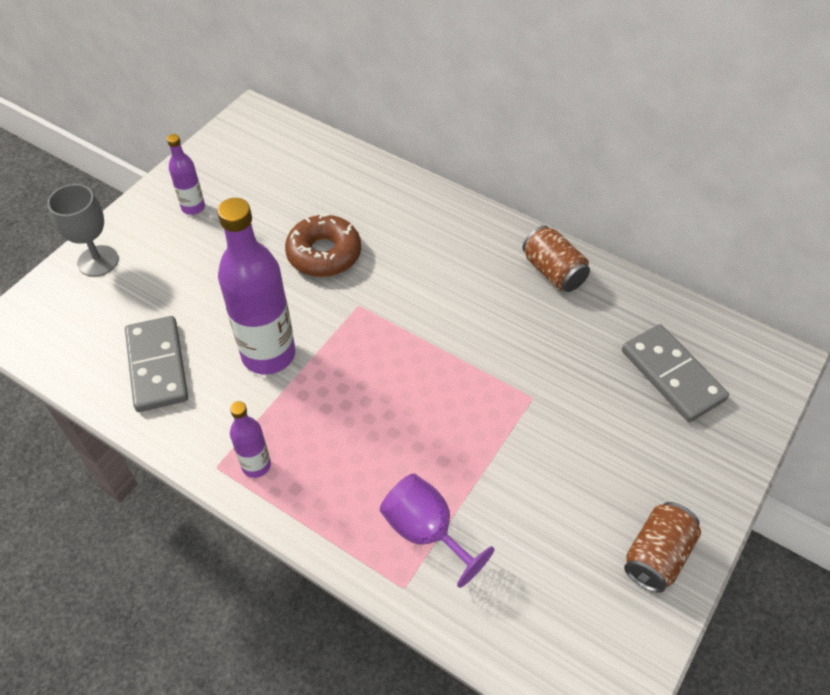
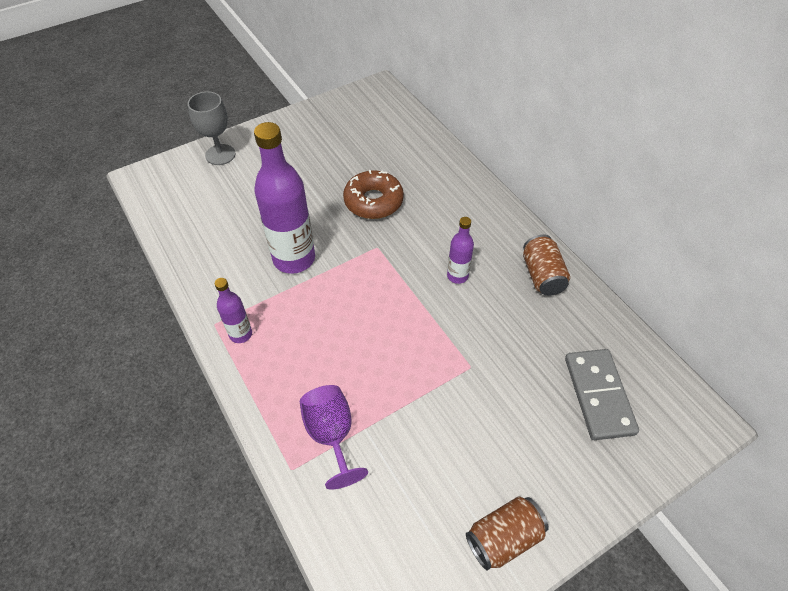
camera: 25 degrees right, 0 degrees up
(157, 366) = (216, 239): grey domino -> none
(193, 207) = (302, 139): purple bottle -> purple bottle (457, 276)

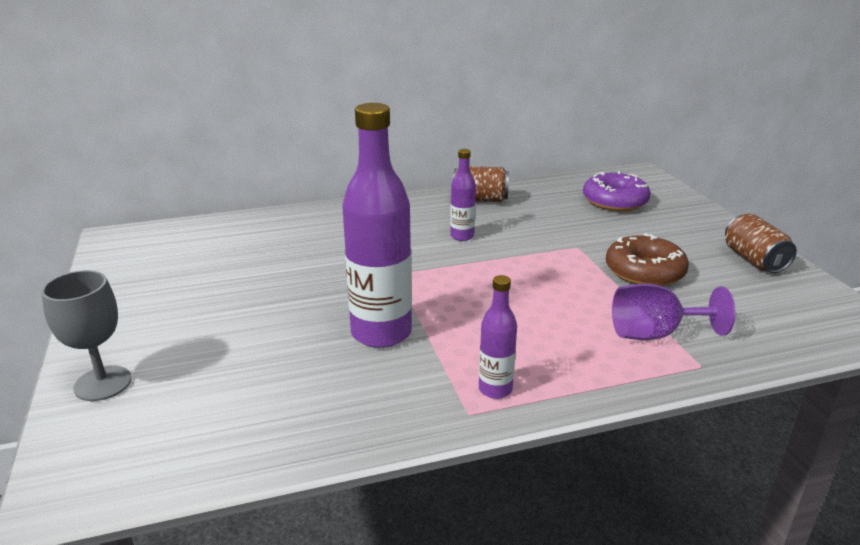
camera: 75 degrees left, 25 degrees down
(373, 201) = (320, 266): brown donut -> brown donut (644, 271)
(599, 395) = (615, 201): grey domino -> purple donut

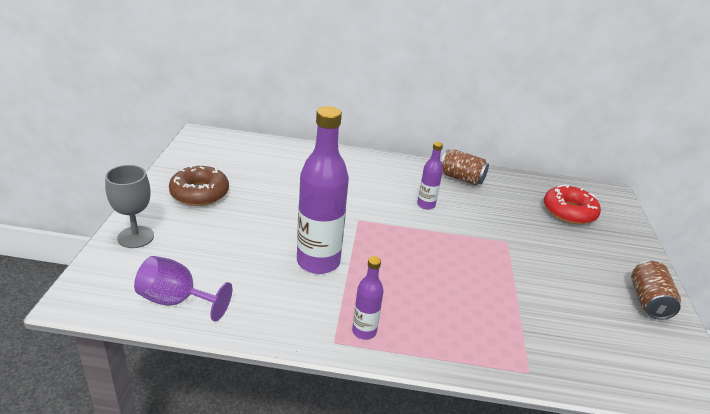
camera: 20 degrees right, 5 degrees up
(615, 201) = (569, 212): purple donut -> red donut
(644, 271) = (545, 280): brown donut -> brown donut (199, 193)
(655, 334) = (512, 333): purple goblet -> purple goblet (176, 301)

